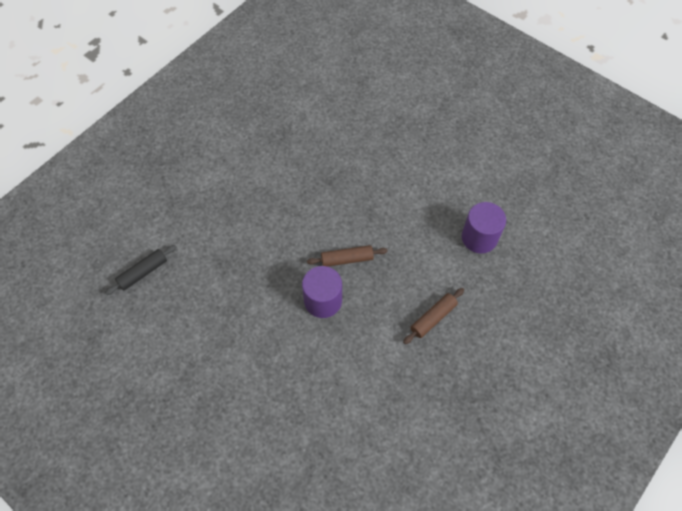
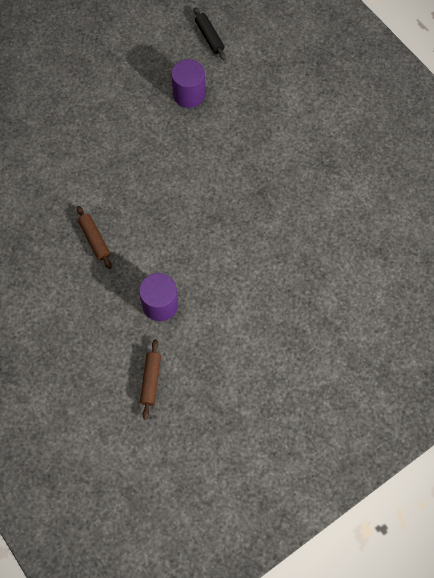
camera: 105 degrees right, 5 degrees up
(323, 300) = (140, 159): purple cylinder -> purple cylinder (189, 94)
(347, 259) = (173, 187): brown rolling pin -> brown rolling pin (150, 380)

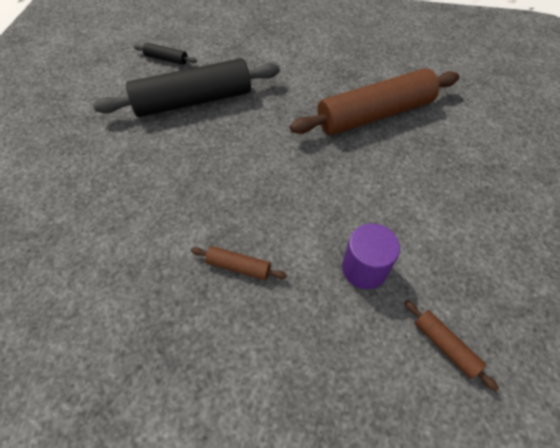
camera: 45 degrees left, 10 degrees down
(189, 94) = (193, 101): purple cylinder -> black rolling pin
(301, 213) = (374, 114): none -> brown rolling pin

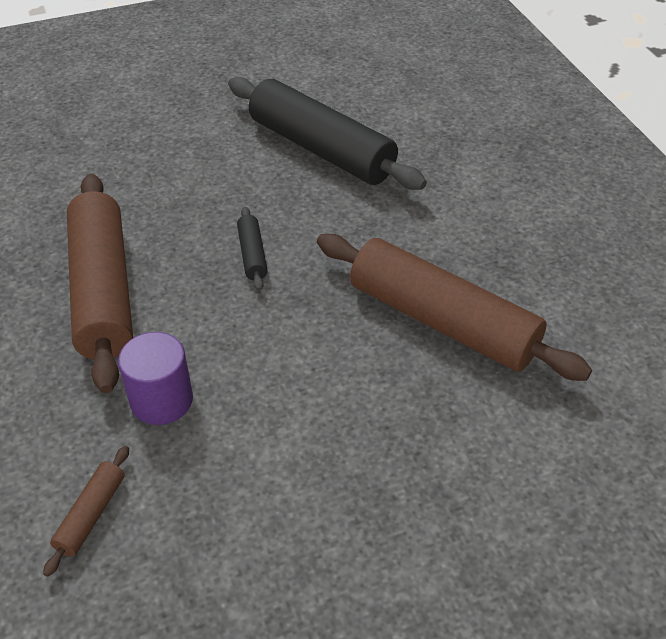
camera: 60 degrees right, 10 degrees down
(166, 59) = (373, 96): black rolling pin -> black rolling pin (252, 254)
(239, 266) = (104, 291): brown rolling pin -> brown rolling pin, size x2.41

